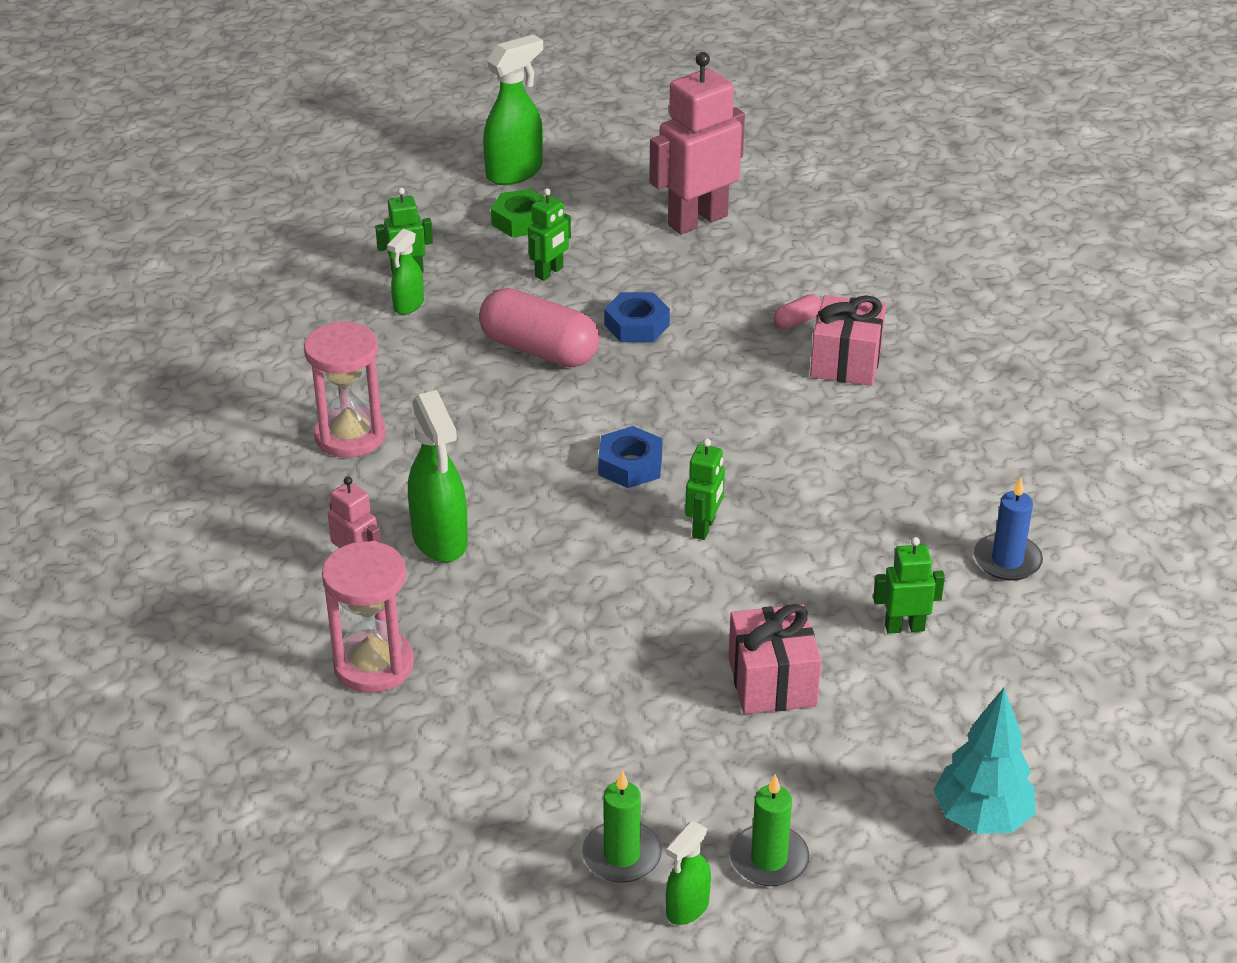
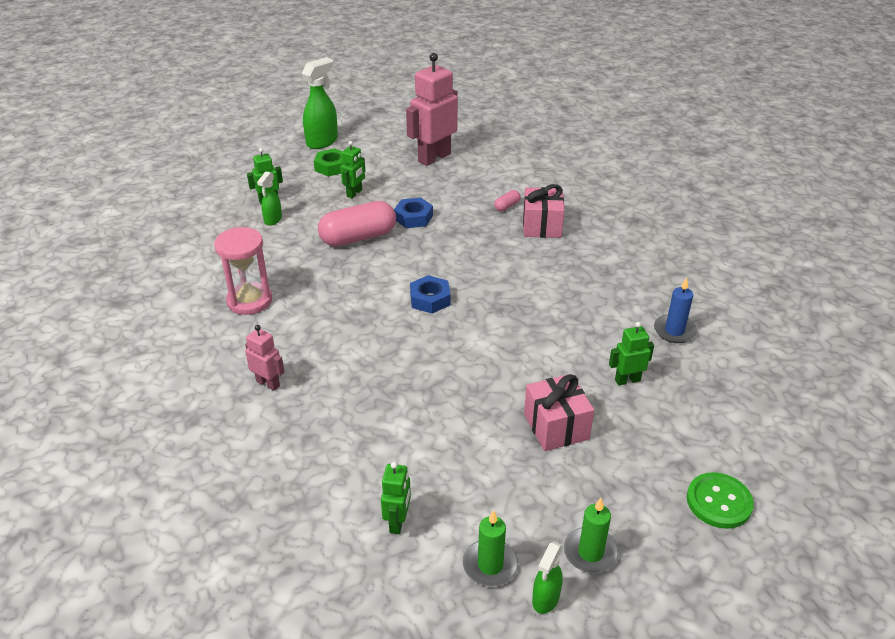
camera: 10 degrees left, 0 degrees up
(373, 665) = (290, 450): pink hourglass -> none
(440, 540) = (319, 360): green spray bottle -> none
(539, 350) = (358, 237): pink capsule -> pink capsule turned 45 degrees counterclockwise
(704, 528) = (485, 332): green robot -> green robot (398, 522)
(981, 818) = (719, 502): turquoise tree -> green button

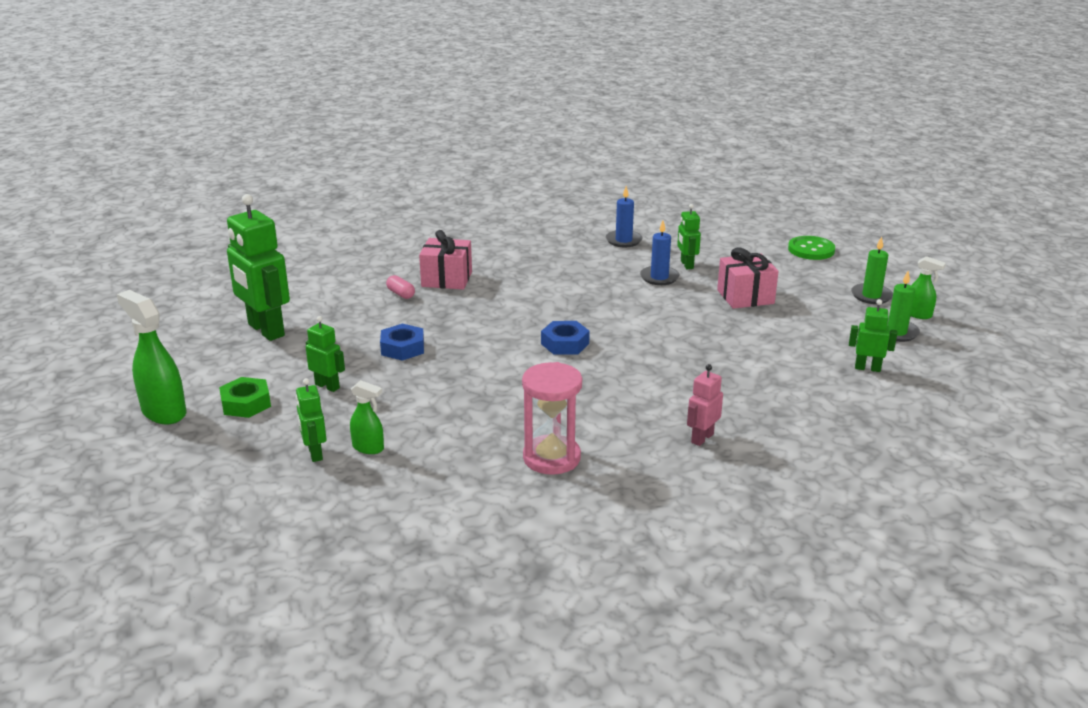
camera: 85 degrees left, 10 degrees down
(358, 237) = (434, 384): pink capsule -> none
(434, 158) = (265, 330): pink robot -> green robot
(586, 358) = (659, 277): none -> blue candle

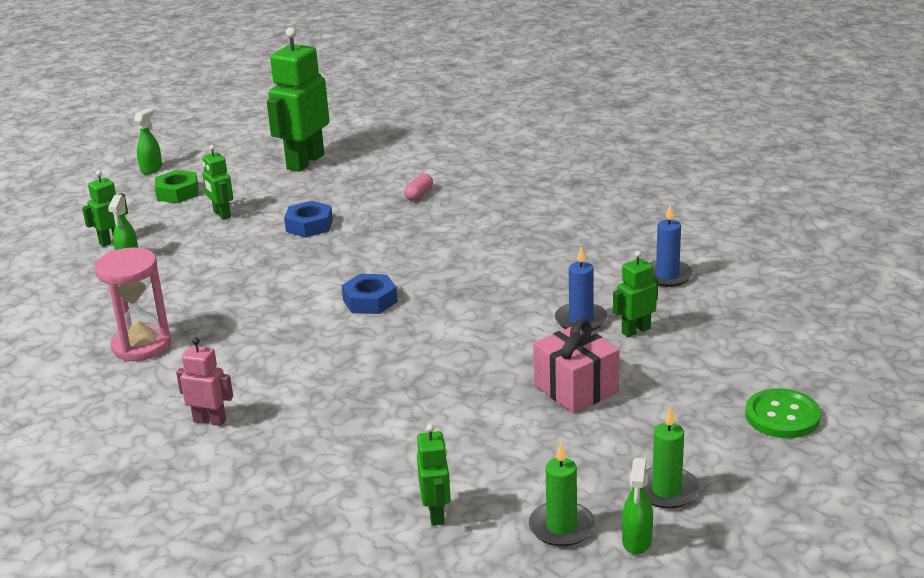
camera: 70 degrees right, 0 degrees up
(163, 412) = (151, 169): green spray bottle -> green spray bottle, size x0.56
(327, 386) = (221, 214): green robot -> green robot turned 135 degrees clockwise
(447, 279) = (470, 206): pink gift -> none

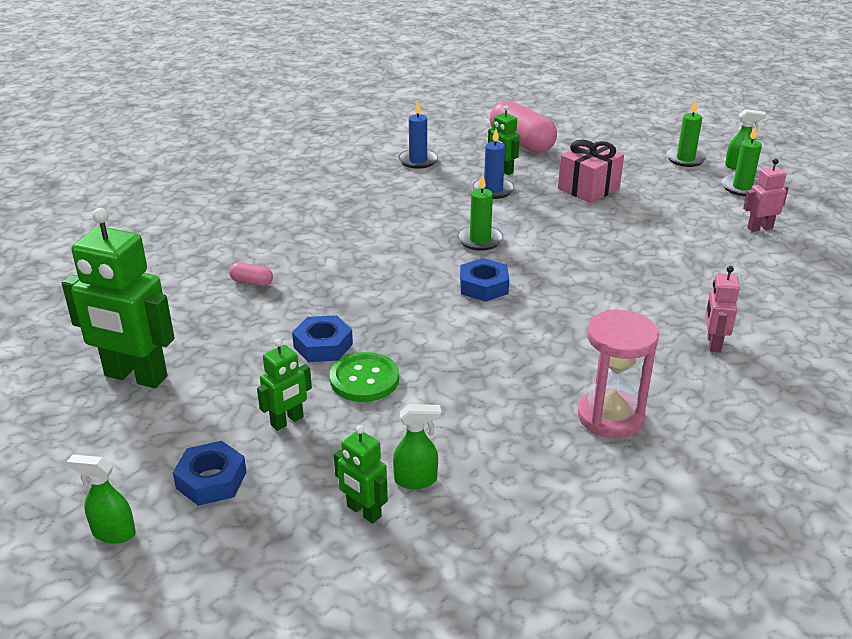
camera: 100 degrees left, 5 degrees up
(178, 193) = (211, 480): green nut -> blue nut
(436, 514) = (759, 228): green robot -> pink robot
(462, 304) = (480, 240): none -> green candle
(724, 351) = (521, 143): none -> pink capsule
(782, 416) = (590, 128): green button -> green button (364, 379)

